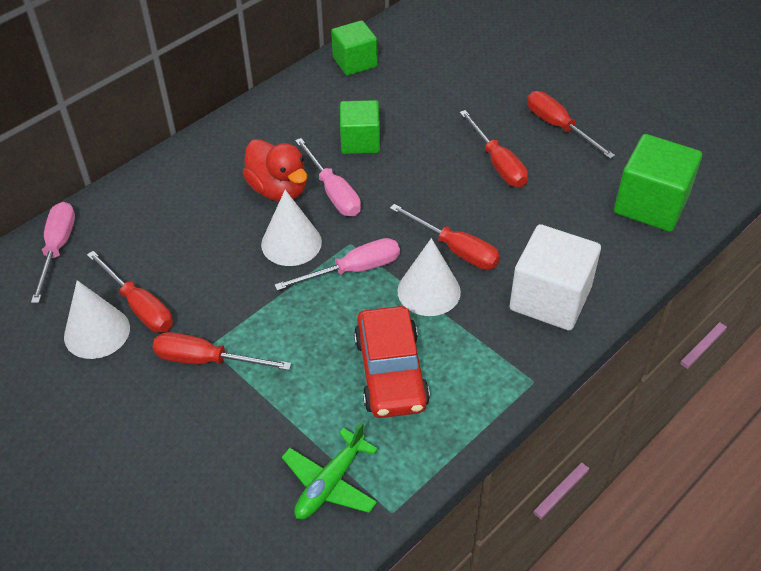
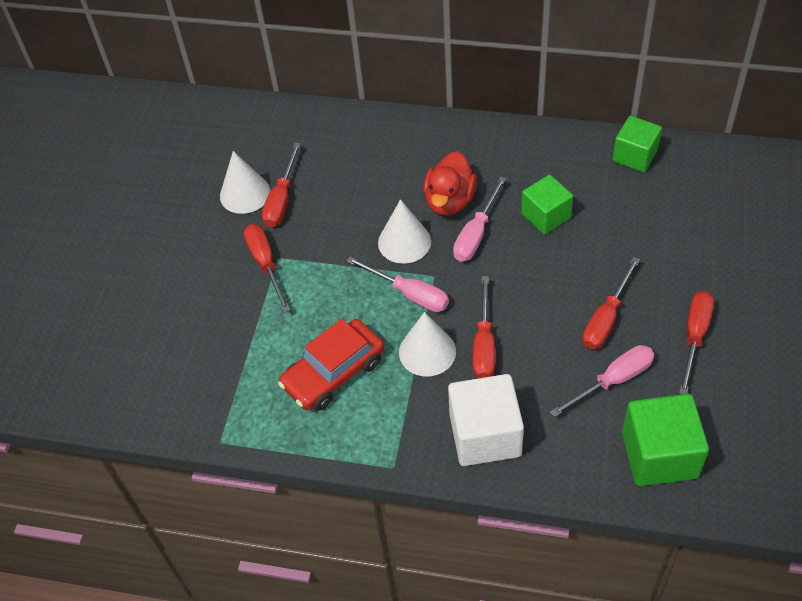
camera: 60 degrees right, 5 degrees up
(58, 248) = (295, 125): pink screwdriver -> pink screwdriver (613, 381)
(330, 483) = (218, 393): green plane -> none

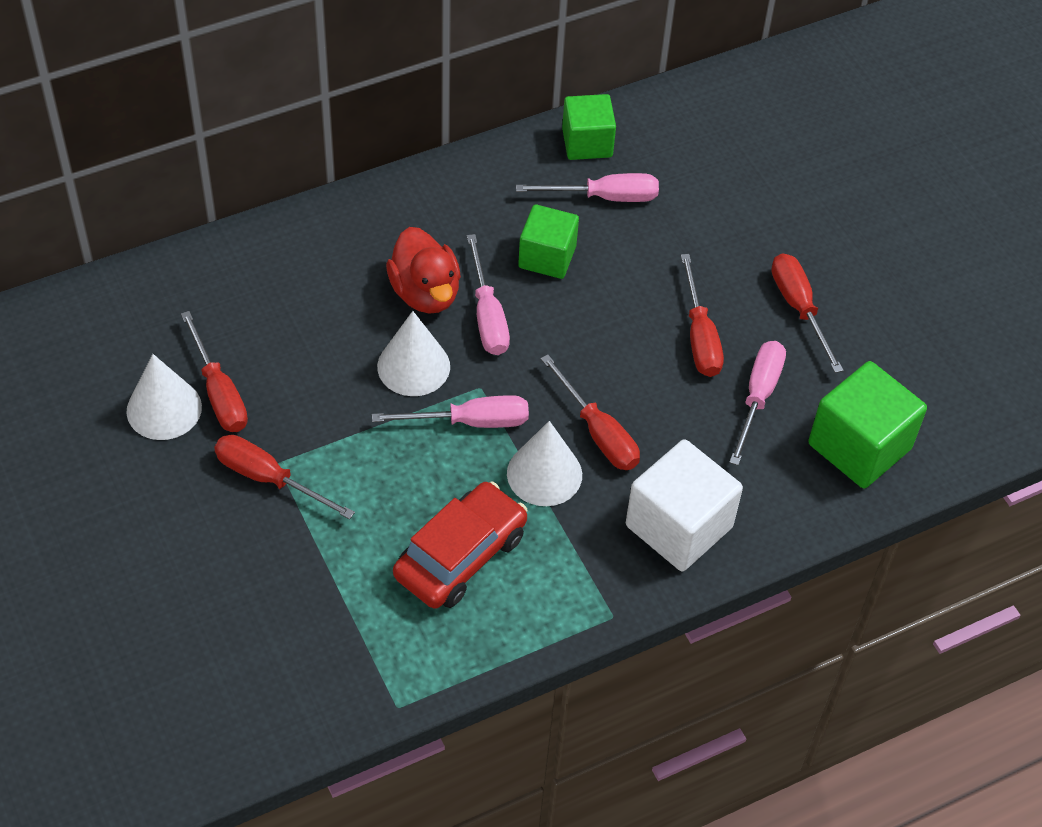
camera: 45 degrees left, 0 degrees up
(333, 373) = (460, 556): red car -> red car turned 150 degrees counterclockwise
(617, 196) = (604, 197): none -> pink screwdriver

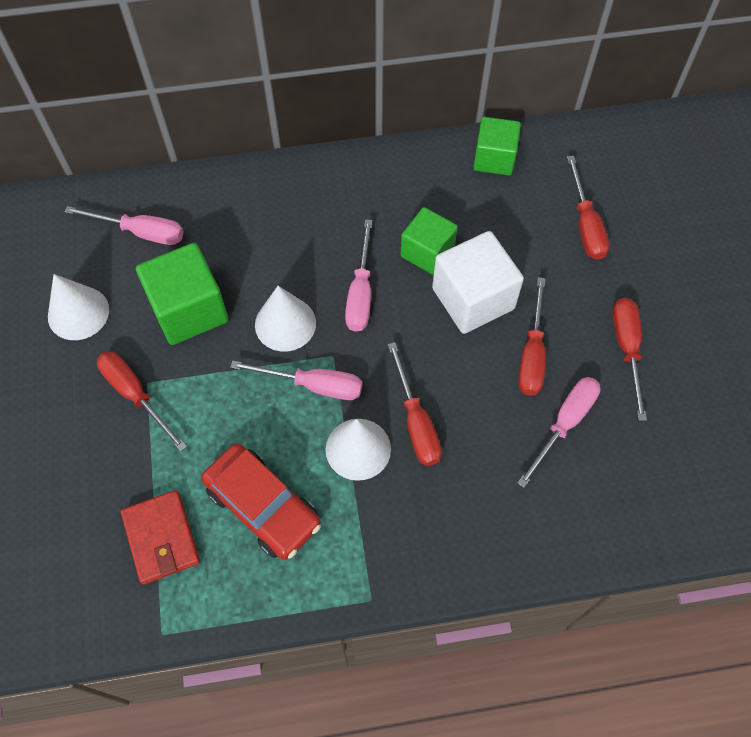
camera: 20 degrees right, 10 degrees up
(219, 392) = (125, 309): red screwdriver -> red screwdriver (585, 225)
(358, 615) = (161, 538): none -> red wallet
(425, 293) = (317, 261): red duck -> none
(460, 556) = (263, 506): red car -> red car turned 75 degrees clockwise
(604, 197) = (492, 210): pink screwdriver -> pink screwdriver (141, 232)
(679, 526) = (455, 529): white cube -> white cube (473, 298)
(859, 446) = (640, 494): green cube -> green cube (189, 310)

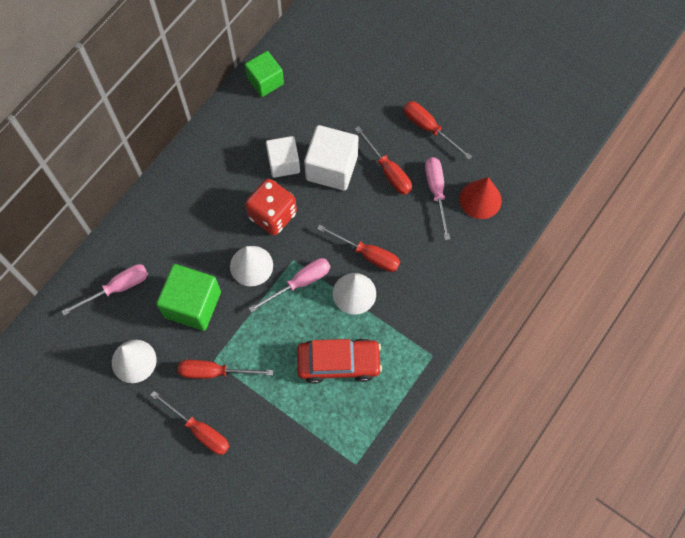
camera: 45 degrees left, 5 degrees up
(161, 538) = (307, 424): red wallet -> none
(360, 293) = (272, 215): pink screwdriver -> red dice
(427, 252) = (283, 163): green cube -> white cube
(585, 225) = (347, 79): red screwdriver -> red screwdriver (199, 430)
(609, 478) = (480, 199): none -> red cone

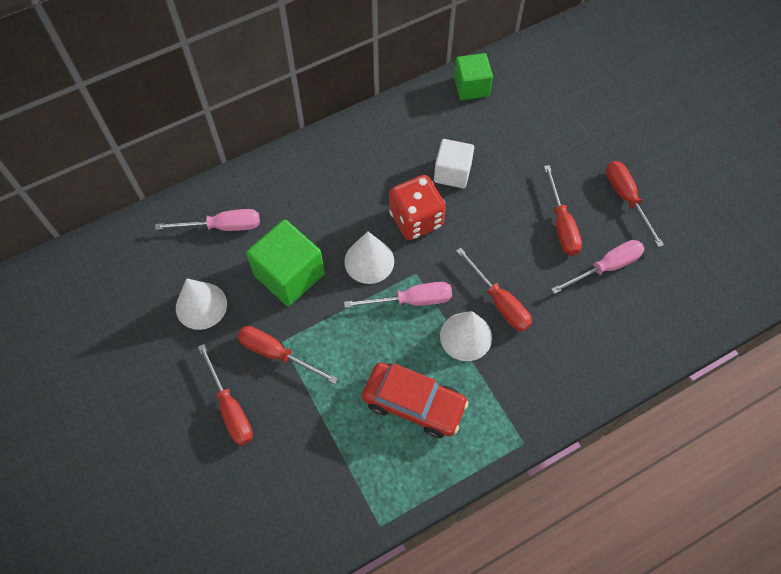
camera: 25 degrees right, 5 degrees down
(331, 168) = (501, 197): white cube -> none
(436, 192) = (606, 267): pink screwdriver -> pink screwdriver turned 45 degrees clockwise
(480, 199) = (653, 295): red cone -> none

